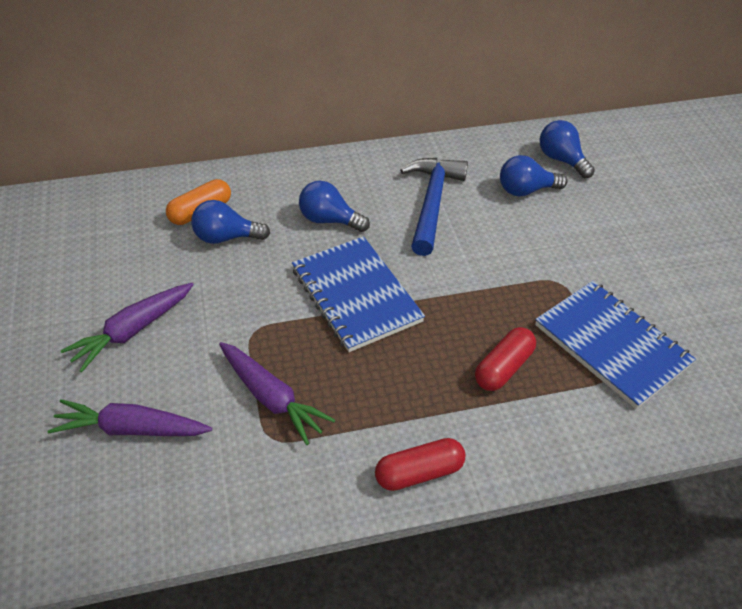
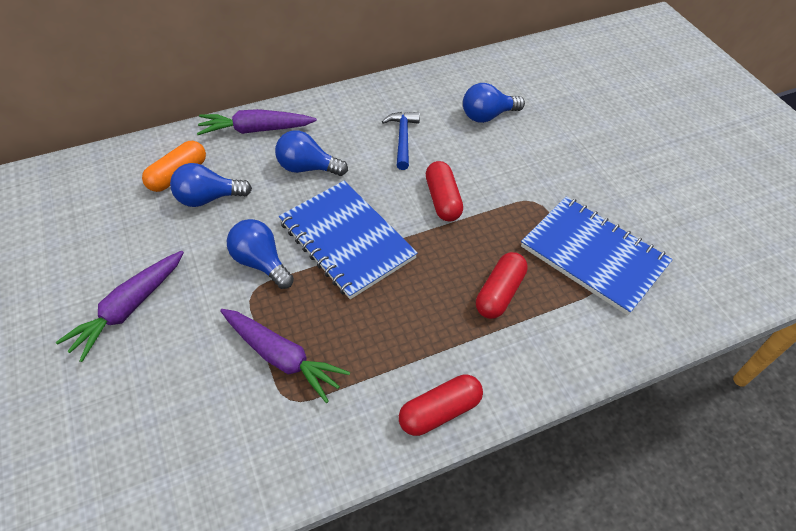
camera: 10 degrees left, 5 degrees up
(131, 429) = (144, 413): purple carrot -> purple carrot (256, 130)
(432, 203) = (403, 139): blue hammer -> blue hammer, size x0.60
(462, 268) = (443, 200): none -> red capsule
(561, 160) = (514, 82): blue light bulb -> blue light bulb (261, 262)

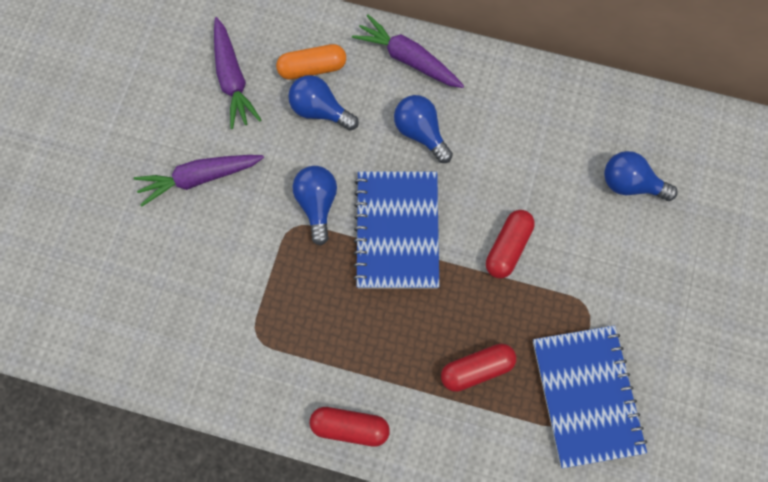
camera: 40 degrees right, 20 degrees up
(282, 357) = (275, 300): purple carrot -> purple carrot (232, 79)
(403, 139) = (528, 157): blue hammer -> none

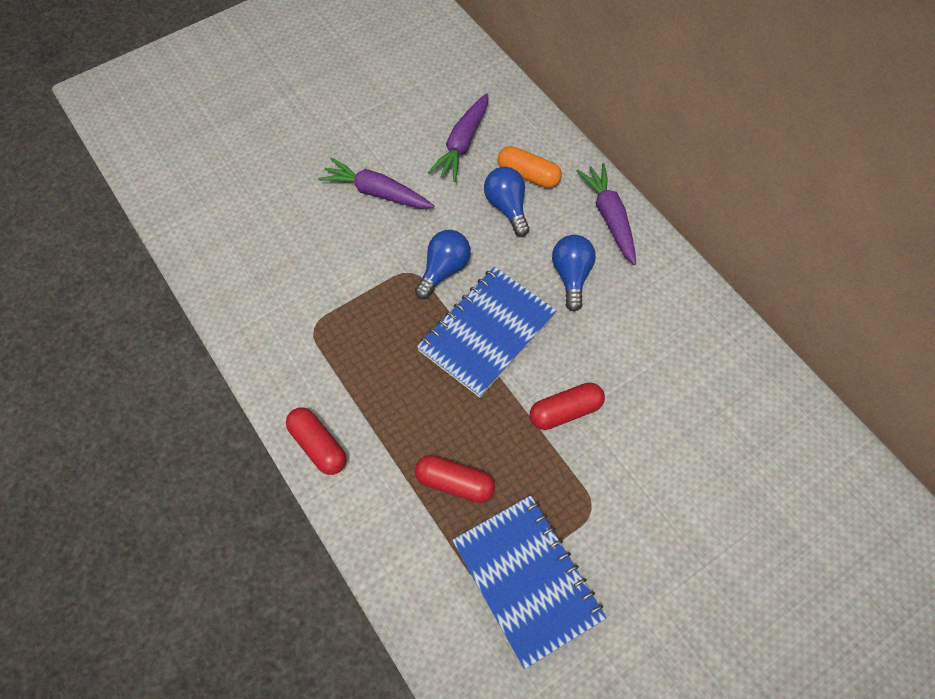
camera: 40 degrees right, 10 degrees down
(587, 396) = (527, 580): blue notebook -> blue notebook turned 60 degrees counterclockwise
(630, 184) = (719, 442): blue light bulb -> none

